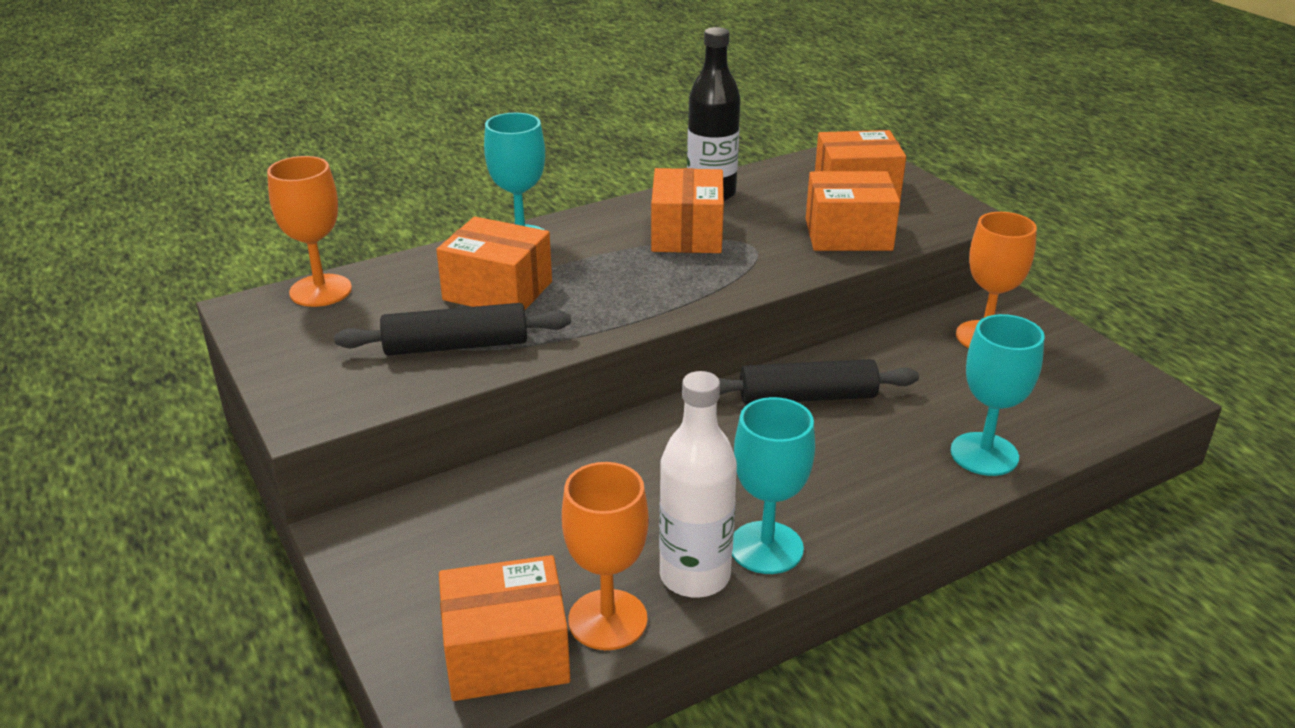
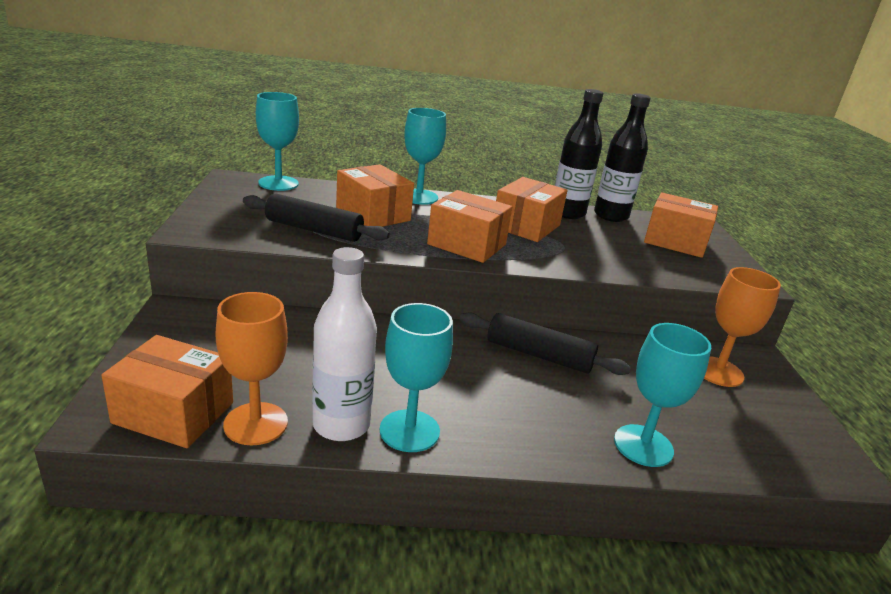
camera: 25 degrees right, 5 degrees down
(320, 291) = (278, 183): orange goblet -> turquoise goblet
(760, 178) = (611, 216): none -> black bottle
(848, 234) = (642, 262): orange box -> orange box (467, 244)

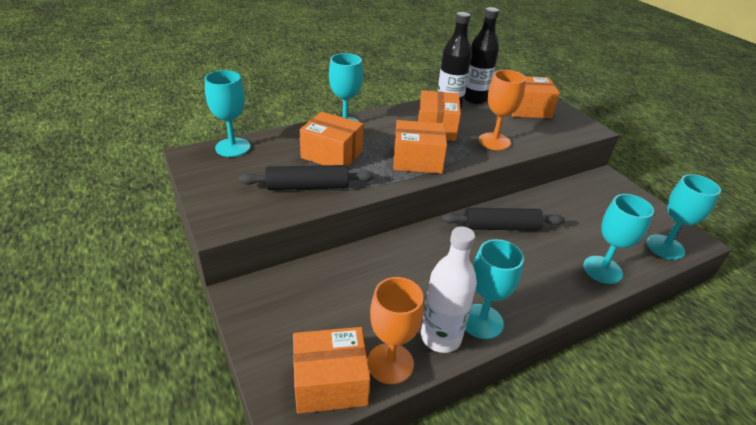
camera: 25 degrees left, 10 degrees up
(718, 372) = (596, 197): orange goblet -> orange goblet (494, 141)
(778, 459) = (665, 247): none -> turquoise goblet

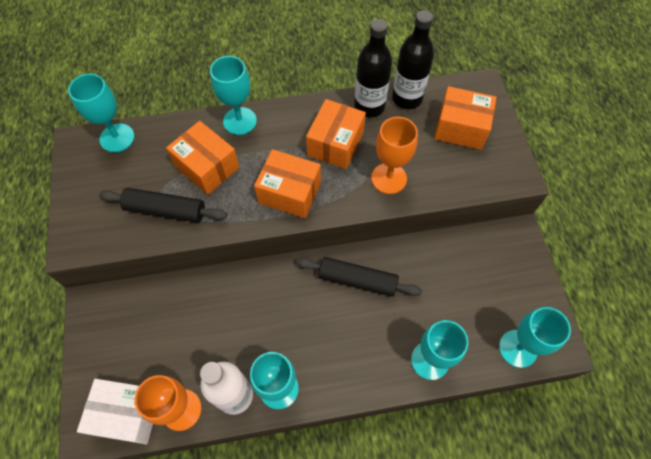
camera: 20 degrees right, 25 degrees up
(330, 382) = (127, 414): orange box -> white box

